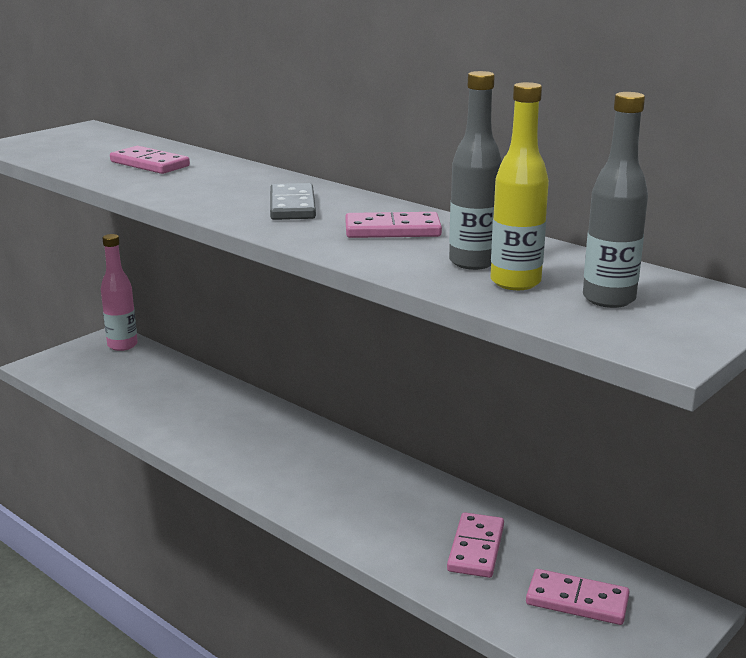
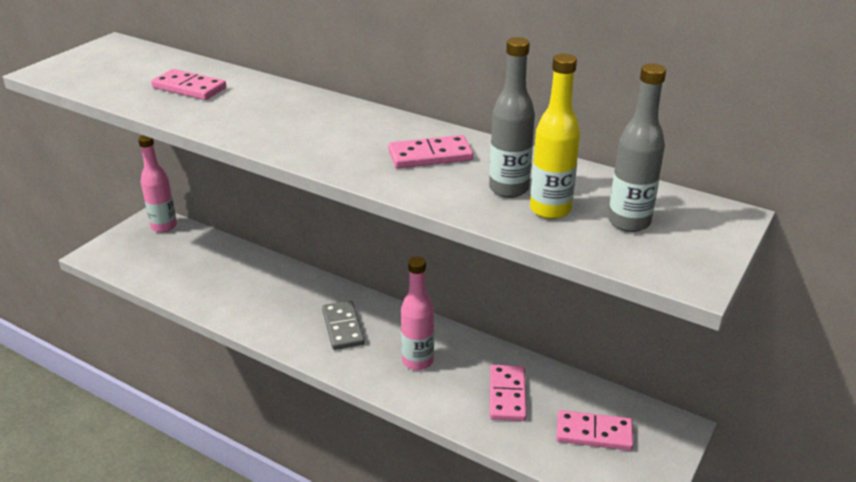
camera: 10 degrees left, 10 degrees up
(292, 206) = (335, 132): grey domino -> grey domino (343, 327)
(374, 502) = (417, 361): none -> pink bottle

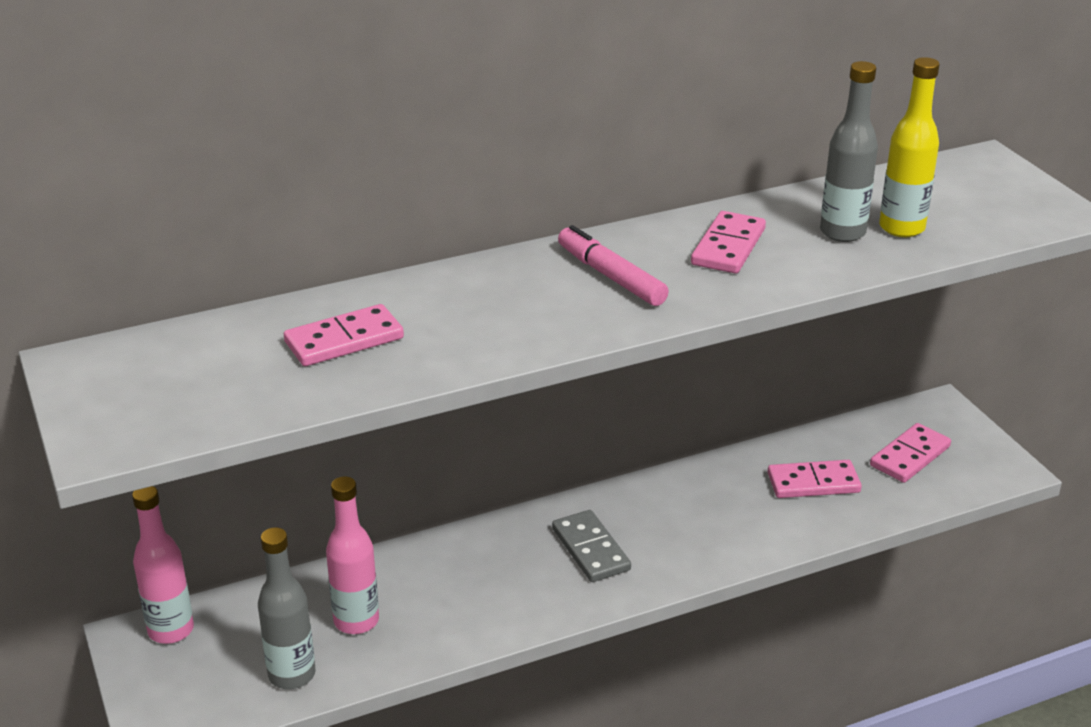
camera: 55 degrees left, 0 degrees up
(342, 132) = (611, 276): none -> pink marker
(343, 327) = (591, 549): grey domino -> grey domino turned 45 degrees clockwise
(417, 361) = (705, 519): pink bottle -> pink bottle (356, 621)
(507, 395) = (813, 483): pink domino -> pink domino turned 45 degrees counterclockwise
(629, 222) = (957, 203): grey bottle -> grey bottle (292, 675)

